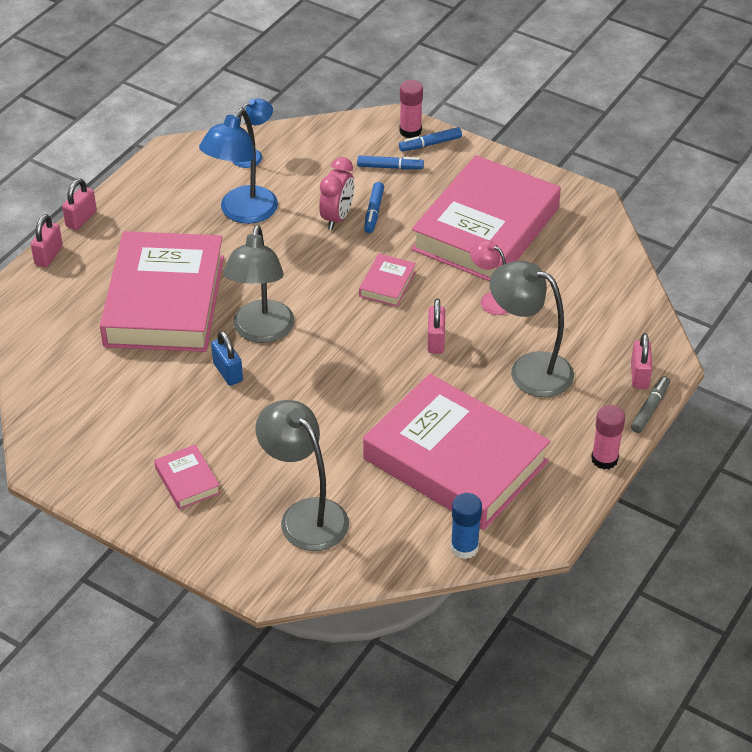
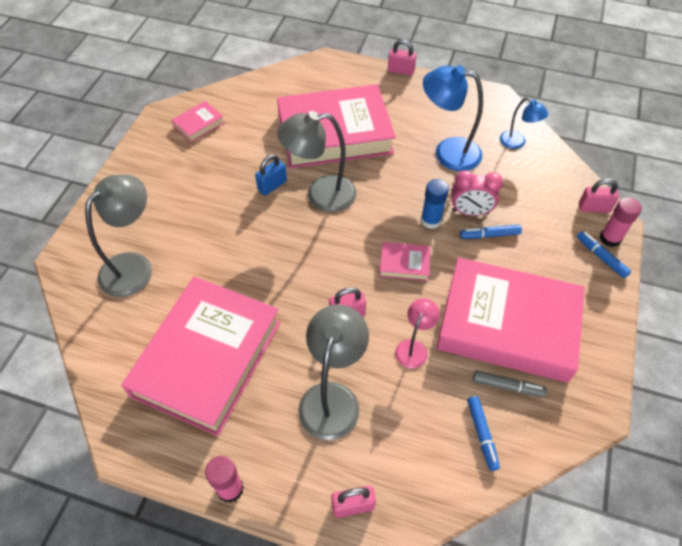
camera: 75 degrees right, 10 degrees up
(48, 255) = (358, 65): pink padlock -> pink padlock (593, 208)
(187, 481) = (160, 189): pink book -> pink book (199, 124)
(390, 167) = (553, 234): blue marker -> blue marker (482, 434)
(464, 547) = (109, 385): blue glue stick -> blue glue stick (430, 220)
(650, 408) = (308, 524): grey marker -> grey marker (507, 386)

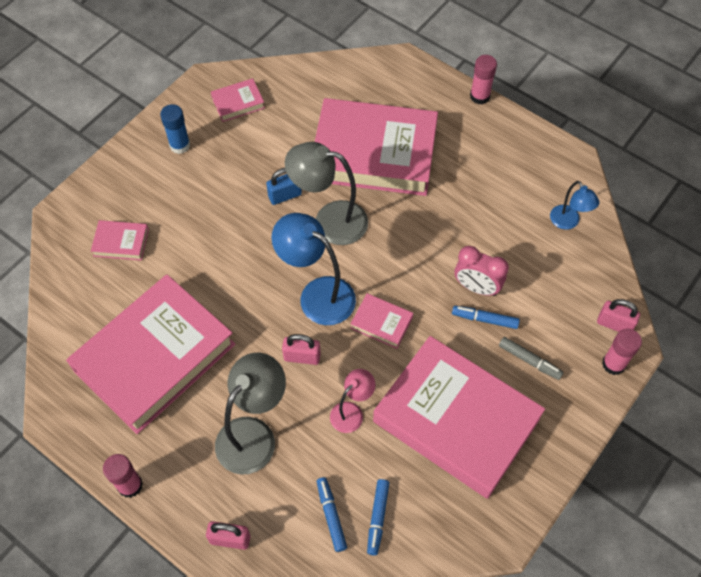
camera: 20 degrees right, 5 degrees up
(134, 266) = (121, 242): grey lamp -> pink book
(401, 71) = (479, 96): pink padlock -> pink glue stick
(430, 220) = (430, 284): blue glue stick -> blue glue stick (180, 145)
(447, 152) = (485, 211): blue lamp -> blue lamp (317, 294)
(507, 386) = (425, 481): grey marker -> grey marker (529, 361)
(601, 257) = (592, 381): blue marker -> blue marker (331, 515)

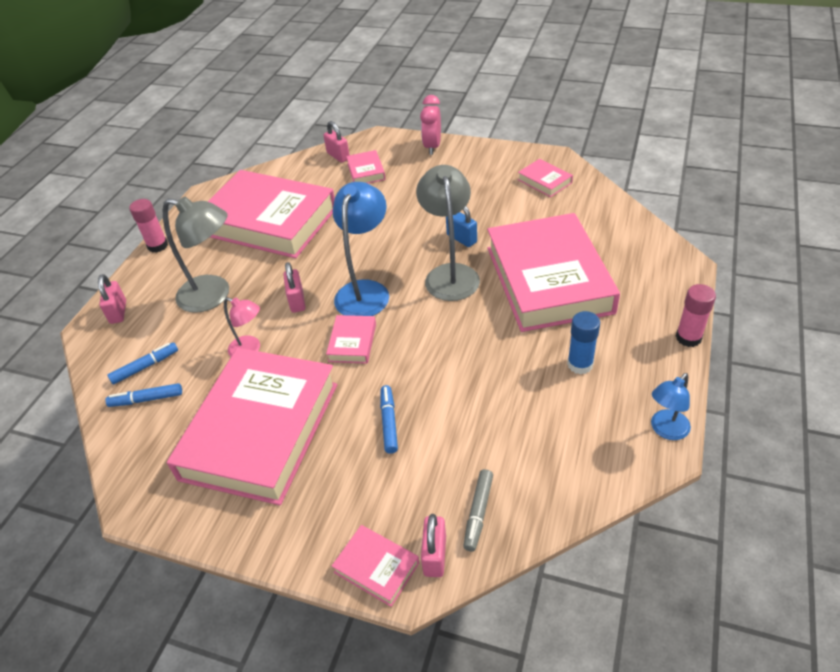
camera: 75 degrees right, 15 degrees down
(71, 261) = (338, 156): none -> pink padlock
(180, 145) = (477, 167): blue glue stick -> blue glue stick (580, 364)
(476, 287) = (426, 404): pink clock -> pink clock (432, 147)
(529, 361) = (351, 477): grey marker -> grey marker (478, 513)
(568, 222) = (561, 468): blue lamp -> blue lamp (665, 430)
(613, 364) = (376, 567): pink glue stick -> pink book

